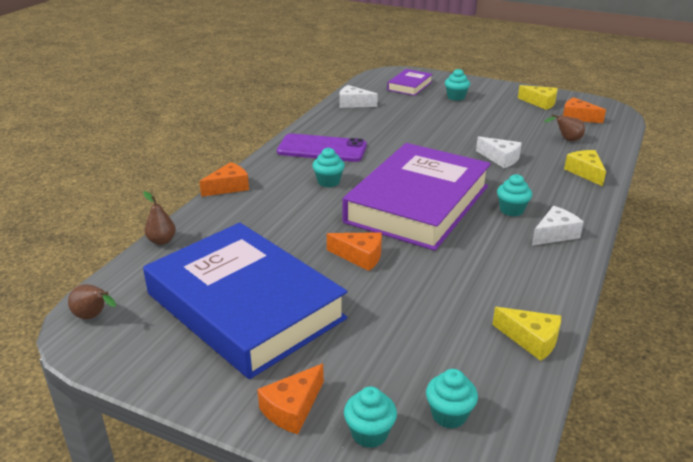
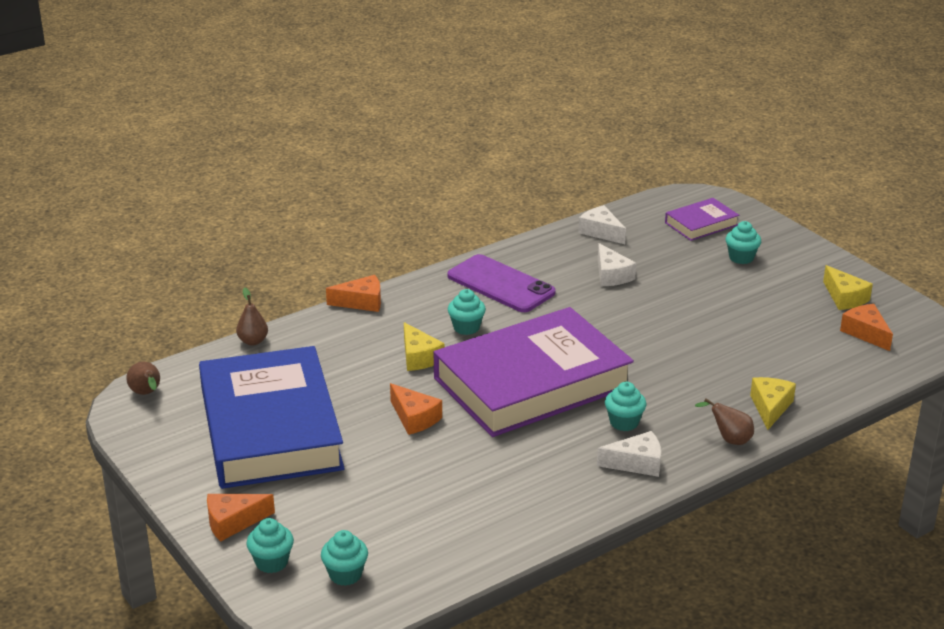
camera: 30 degrees right, 0 degrees up
(500, 159) = (690, 359): white cheese -> white cheese (611, 275)
(531, 340) = (483, 548): yellow cheese -> yellow cheese (419, 357)
(566, 140) = (806, 359): brown pear -> brown pear (729, 439)

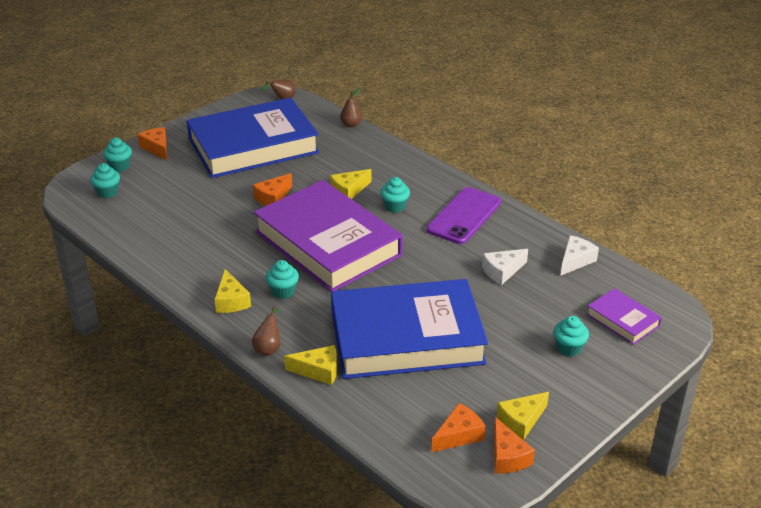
camera: 80 degrees right, 5 degrees up
(361, 302) = (414, 158): orange cheese -> orange cheese (507, 456)
(637, 463) = (231, 301): white cheese -> yellow cheese
(717, 346) = (406, 337): none -> blue book

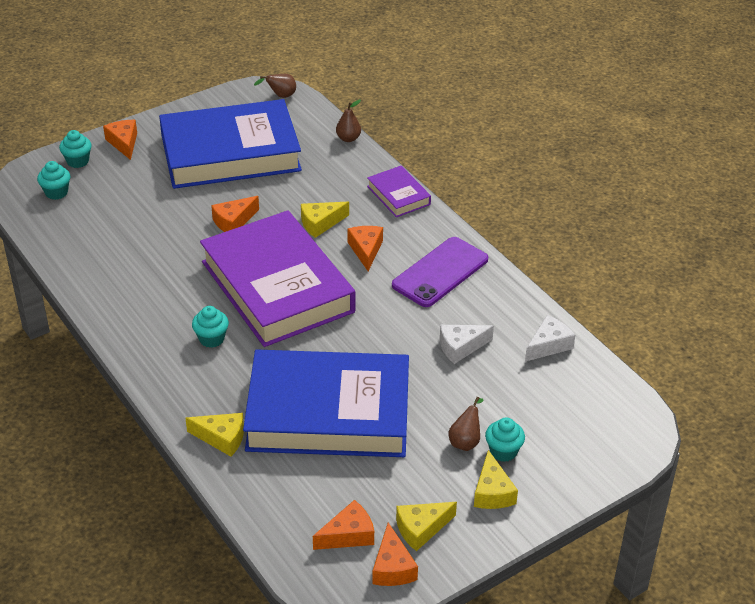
camera: 10 degrees right, 5 degrees up
(231, 301) = (153, 342): yellow cheese -> yellow cheese (492, 492)
(268, 348) = (177, 404): brown pear -> brown pear (465, 441)
(395, 206) = (366, 250): turquoise cupcake -> orange cheese
(623, 320) = (576, 426): purple book -> purple book (398, 195)

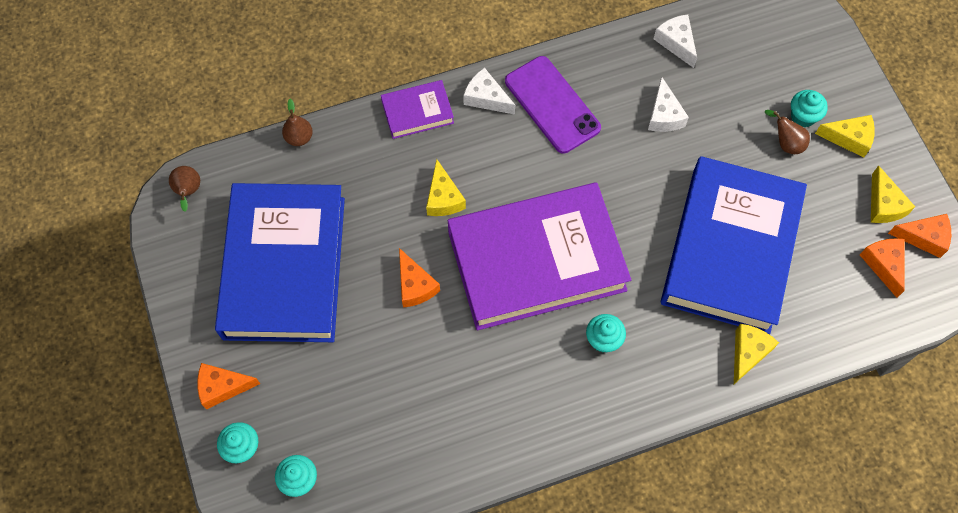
camera: 75 degrees left, 25 degrees up
(366, 250) = (500, 164): orange cheese -> none
(430, 232) = (486, 98): none -> white cheese

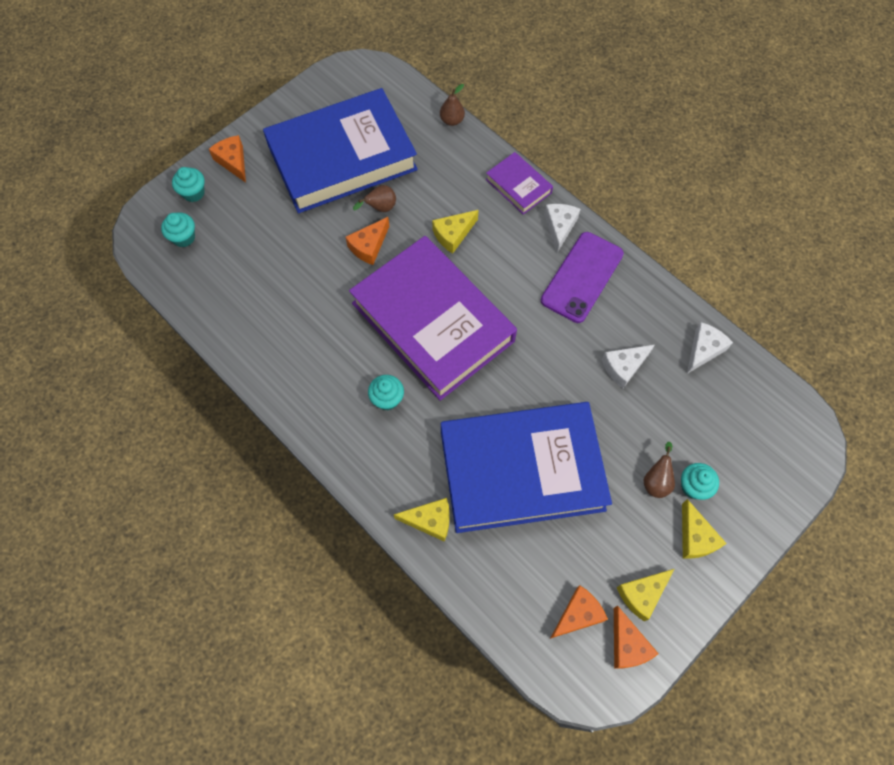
camera: 65 degrees right, 0 degrees up
(188, 192) = (371, 75): brown pear -> brown pear (380, 208)

